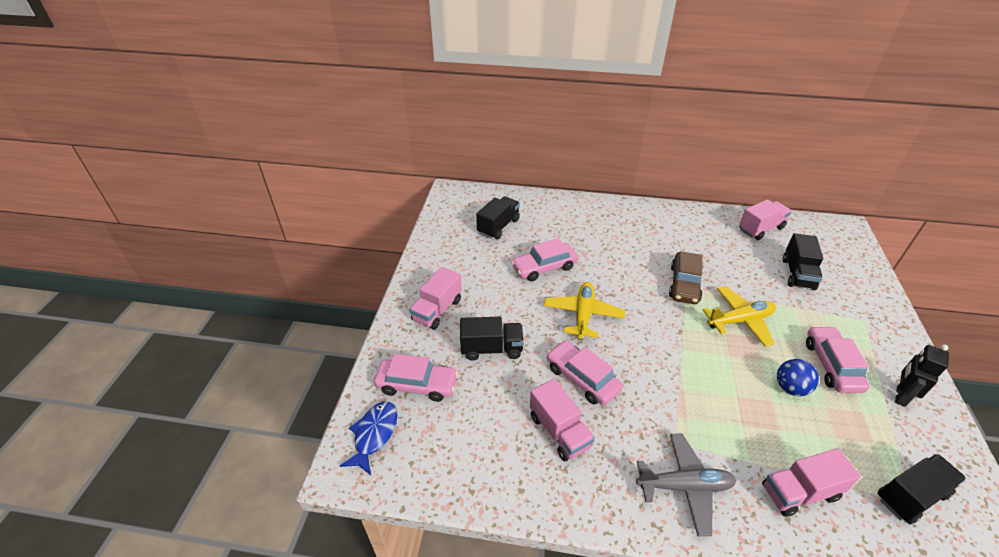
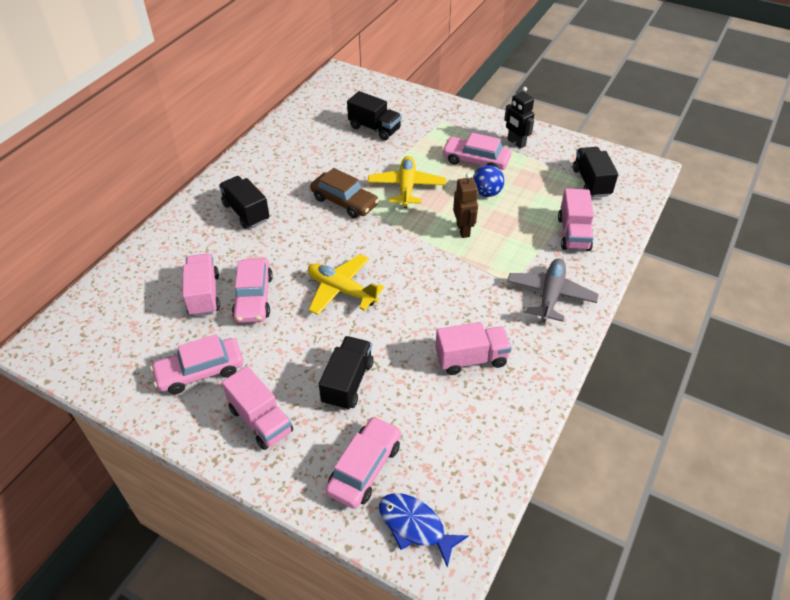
camera: 70 degrees left, 5 degrees up
(498, 226) = (153, 317): black truck -> black truck (246, 212)
(582, 378) = (419, 320): pink car -> pink car (200, 371)
(719, 381) = (463, 230): none -> brown robot
(760, 229) = (306, 121): pink truck -> pink truck (204, 295)

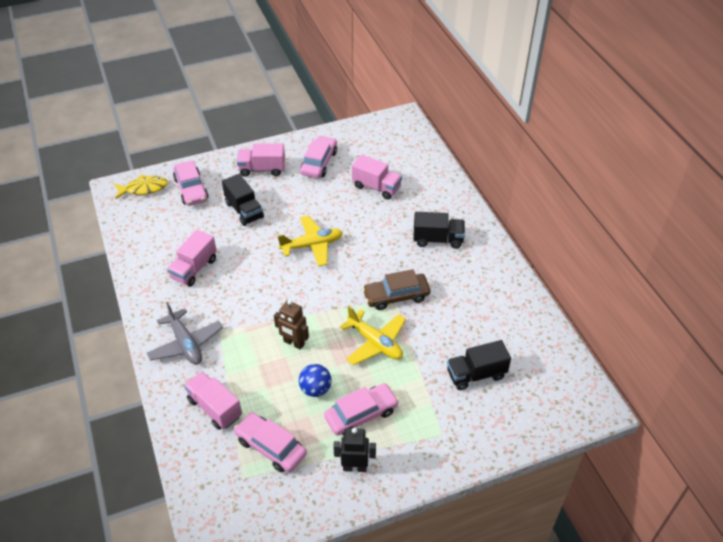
camera: 130 degrees right, 0 degrees up
(253, 297) = (350, 205): pink car -> pink car (271, 447)
(415, 526) = (144, 188): blue fish -> yellow fish
(591, 182) = (248, 477): black truck -> none

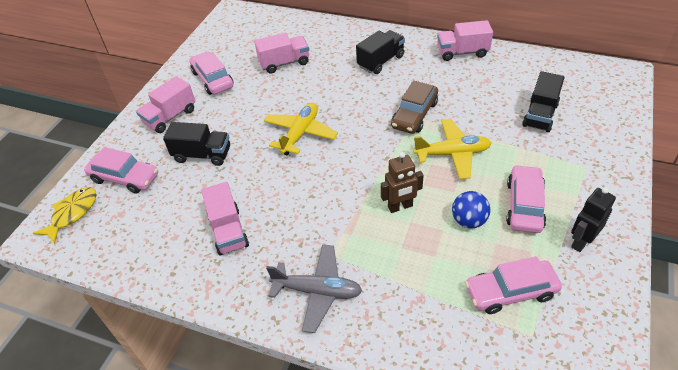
camera: 45 degrees left, 0 degrees up
(215, 408) = (424, 312): pink truck -> pink truck (462, 52)

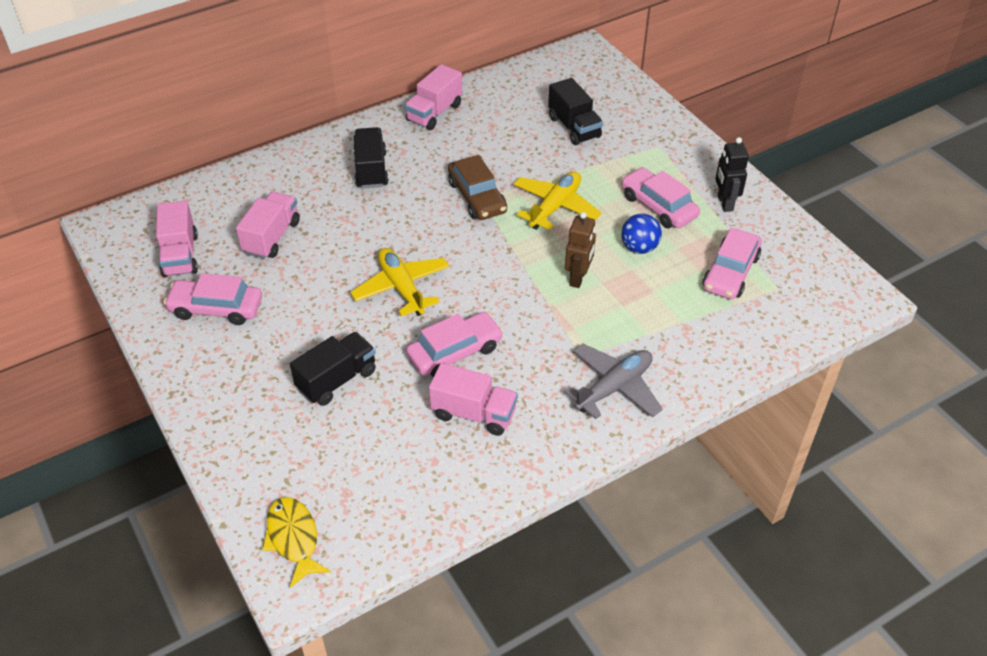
camera: 55 degrees left, 0 degrees up
(125, 178) = (290, 465): pink car -> pink car (455, 352)
(170, 117) = (234, 377): pink truck -> pink truck (180, 255)

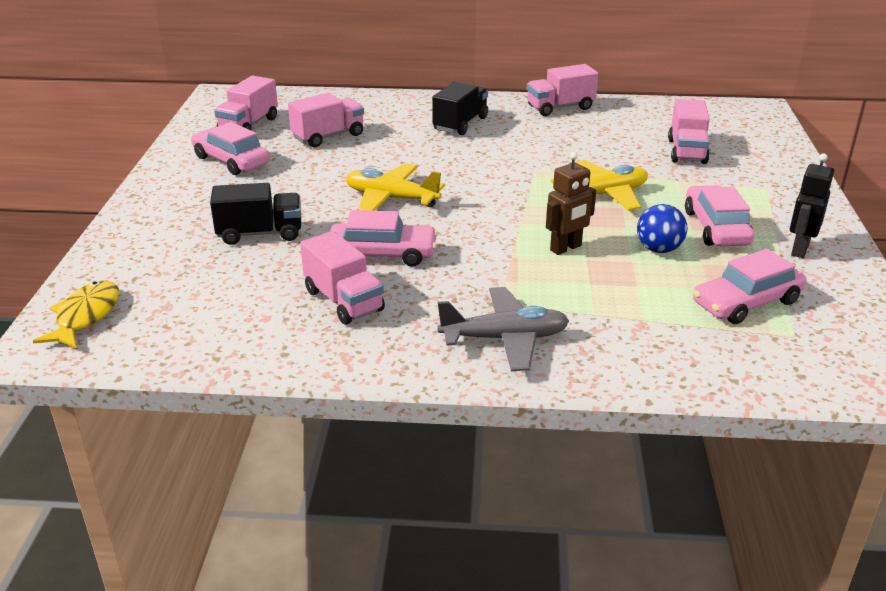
camera: 35 degrees right, 15 degrees down
(401, 288) = (391, 198): yellow plane -> yellow plane turned 75 degrees counterclockwise
(477, 197) = (533, 166): brown car -> none
(574, 127) = (687, 151): black truck -> pink truck

